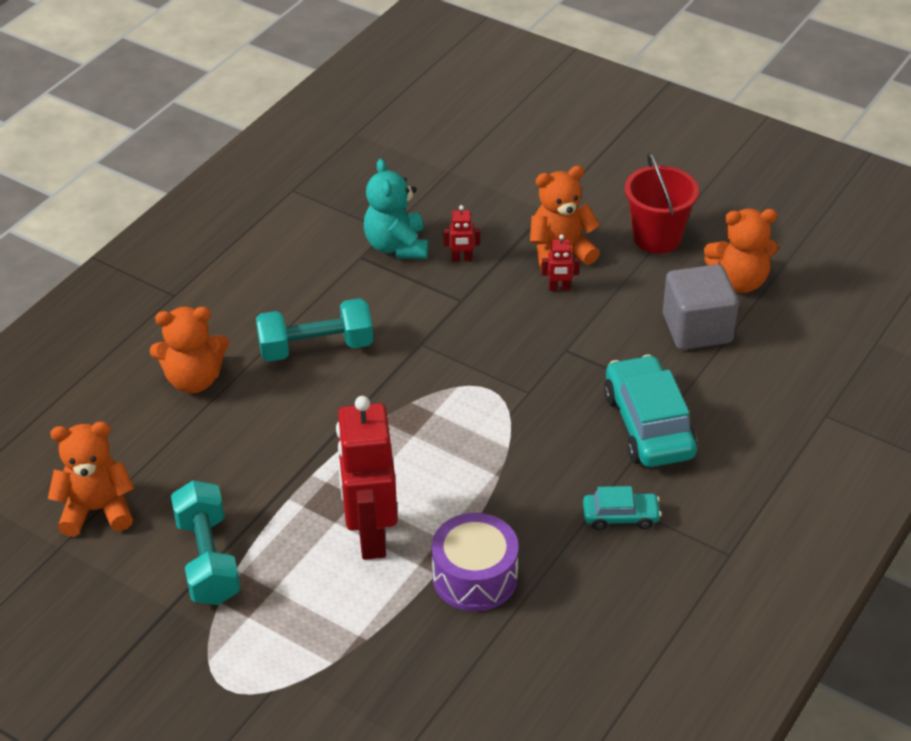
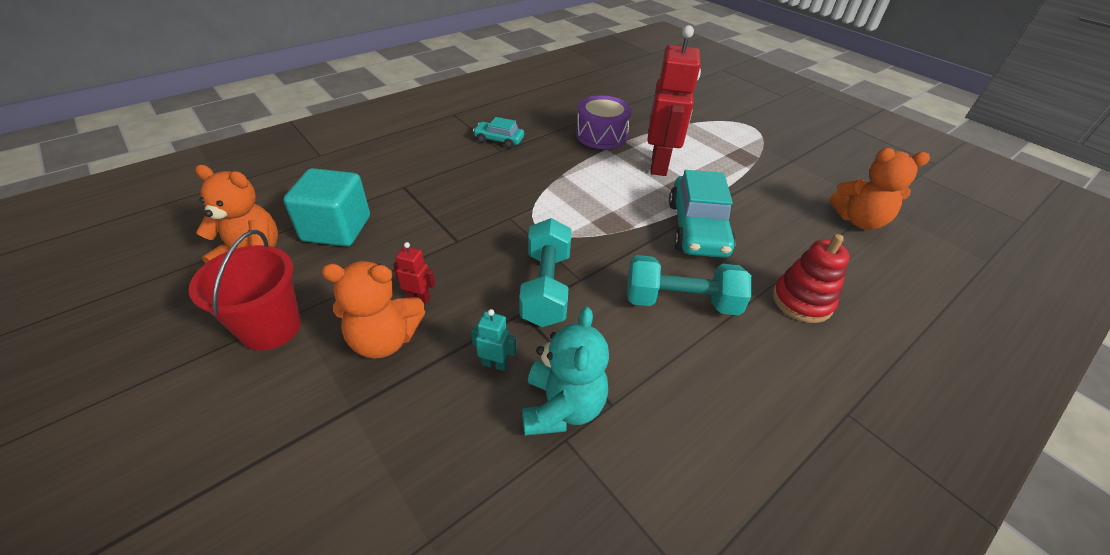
camera: 165 degrees left, 0 degrees up
(194, 380) = (802, 301): orange teddy bear -> red stacking toy
(208, 559) = (769, 177): turquoise dumbbell -> turquoise dumbbell (546, 287)
(462, 259) = (495, 364): red robot -> turquoise robot
(648, 425) = (440, 177): turquoise car -> turquoise car (697, 228)
(697, 329) = (336, 229): grey cube -> turquoise cube

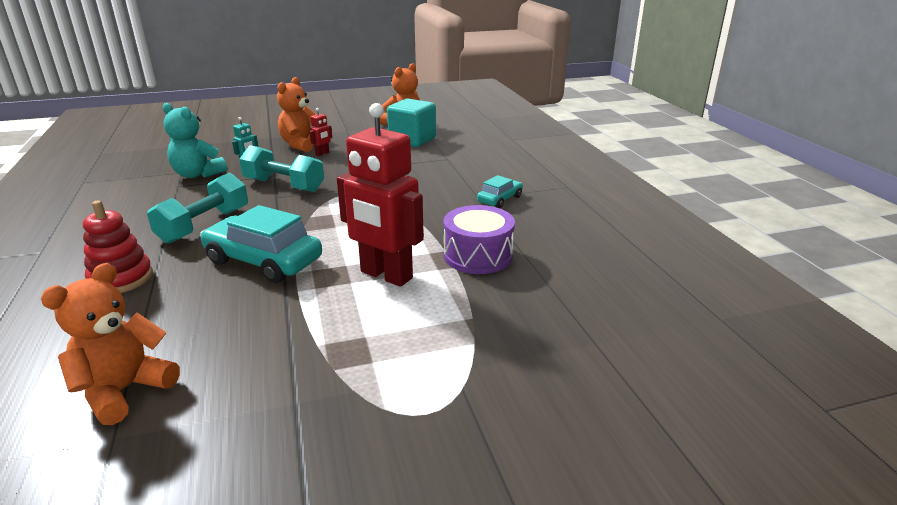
camera: 115 degrees right, 15 degrees down
(271, 328) = (342, 126): red bucket -> none

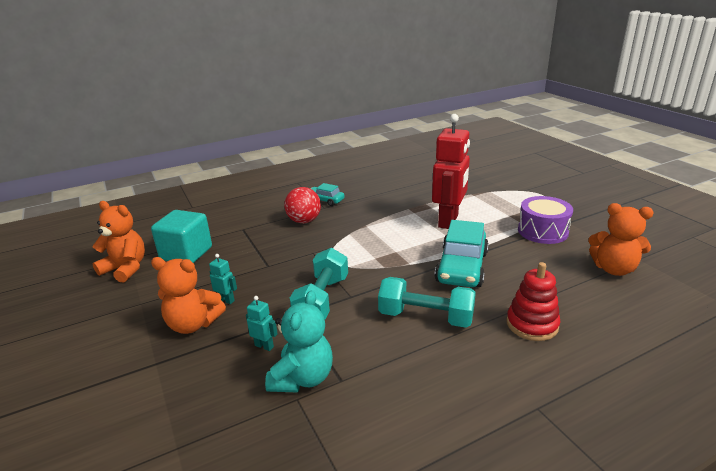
camera: 100 degrees left, 0 degrees up
(322, 153) = (226, 300): red robot -> turquoise robot
(447, 185) = (304, 221): none -> red ball
(478, 255) = (408, 199): purple drum -> purple drum (542, 231)

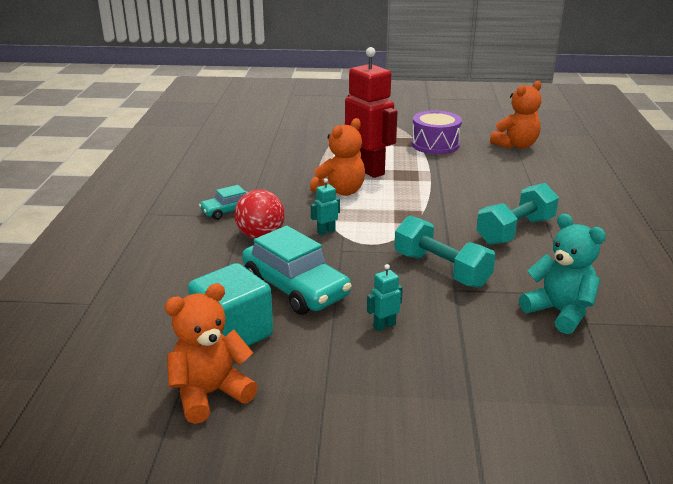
camera: 60 degrees left, 0 degrees up
(193, 324) = (413, 358): orange teddy bear -> orange teddy bear (340, 192)
(264, 346) = (493, 321): turquoise robot -> turquoise robot (326, 232)
(462, 267) = (455, 192): turquoise car -> turquoise car (295, 288)
(532, 324) = (560, 196): red stacking toy -> none

